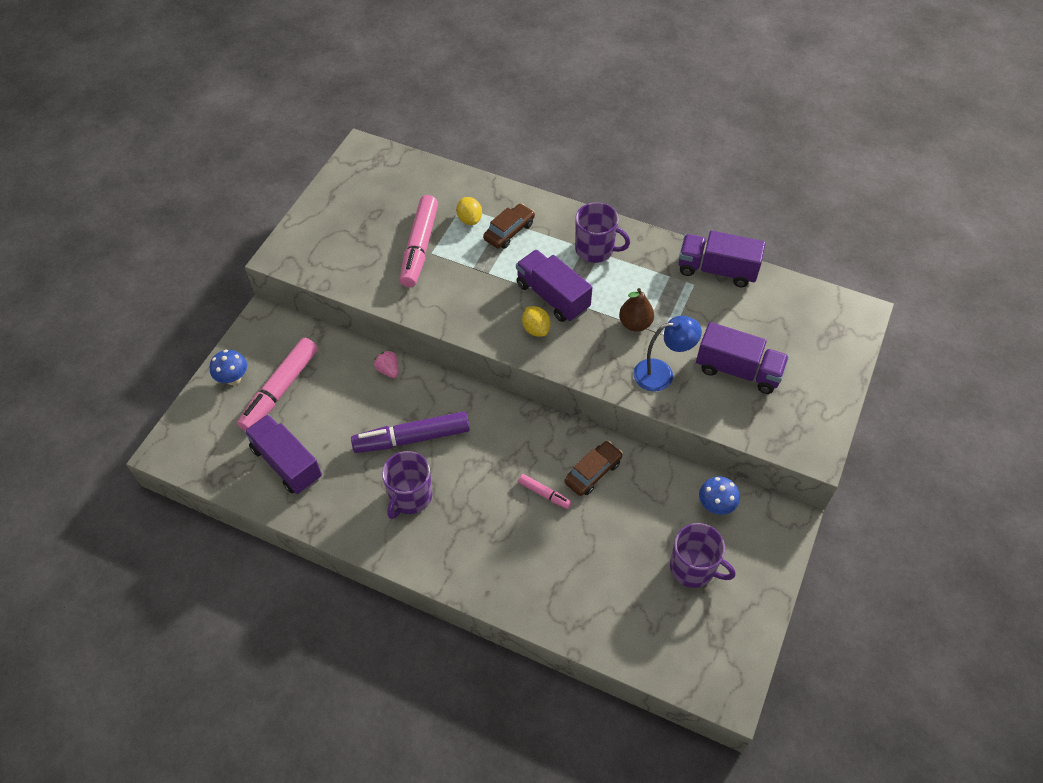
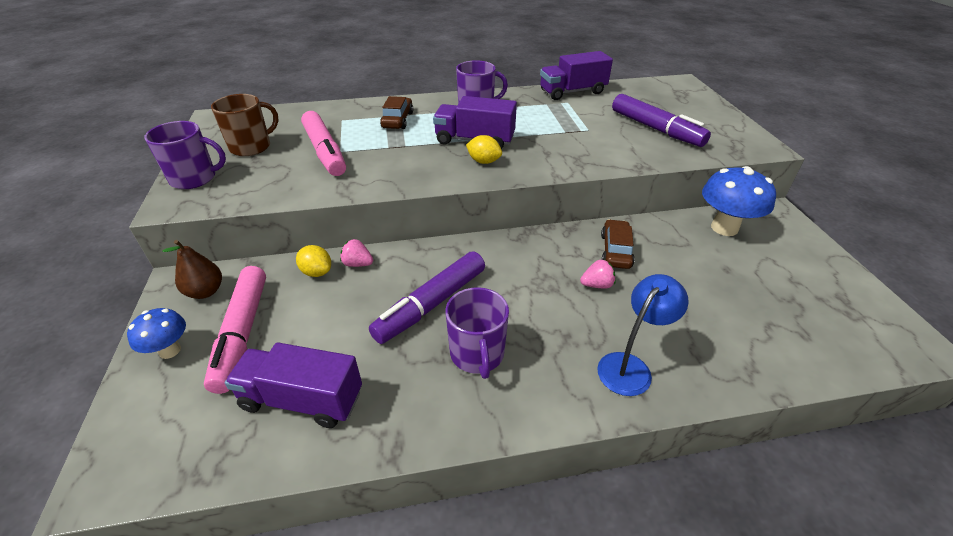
camera: 35 degrees left, 15 degrees down
(368, 210) = (251, 147): none -> brown mug
(469, 219) = (356, 124): yellow lemon -> yellow lemon (317, 272)
(544, 494) = (597, 285): pink marker -> pink strawberry
(635, 324) = (555, 132): brown pear -> brown pear (205, 291)
(661, 373) = (610, 149): blue lamp -> blue lamp (630, 366)
(693, 568) = (767, 273): purple mug -> purple mug (194, 178)
(715, 506) = (724, 228): blue mushroom -> blue mushroom, size x1.69
(738, 370) = (656, 129): purple truck -> purple marker

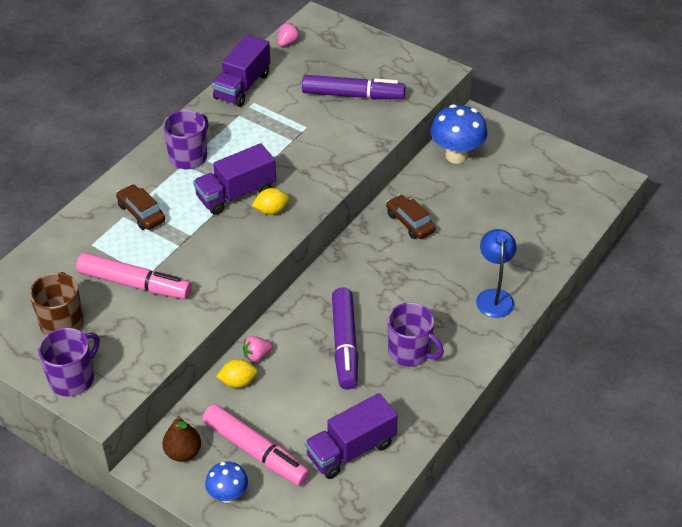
camera: 45 degrees left, 5 degrees up
(597, 285) = (425, 257): pink strawberry -> pink strawberry (287, 43)

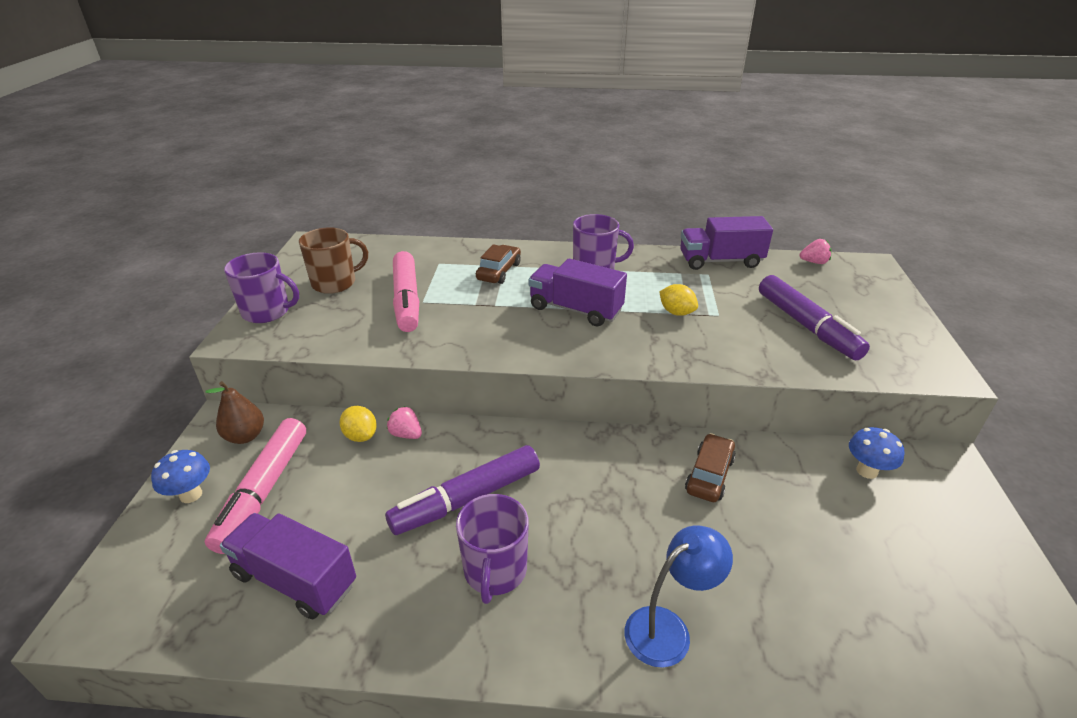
camera: 60 degrees right, 10 degrees down
(271, 210) = (575, 338): yellow lemon -> yellow lemon (676, 312)
(456, 156) = (866, 471): blue mushroom -> blue mushroom, size x0.59

